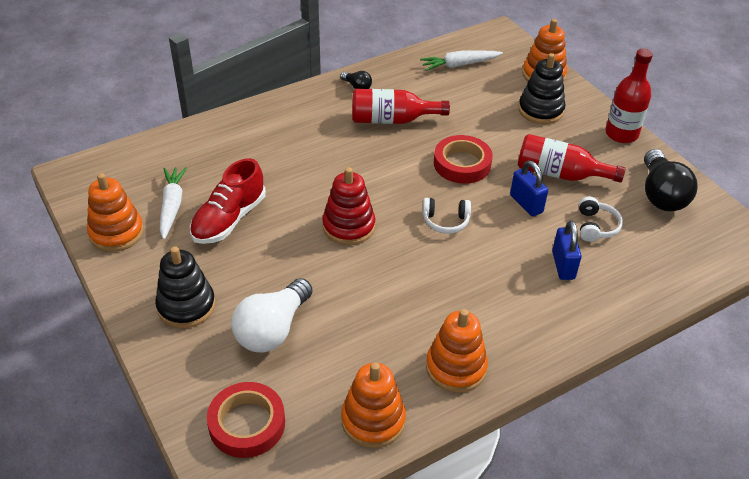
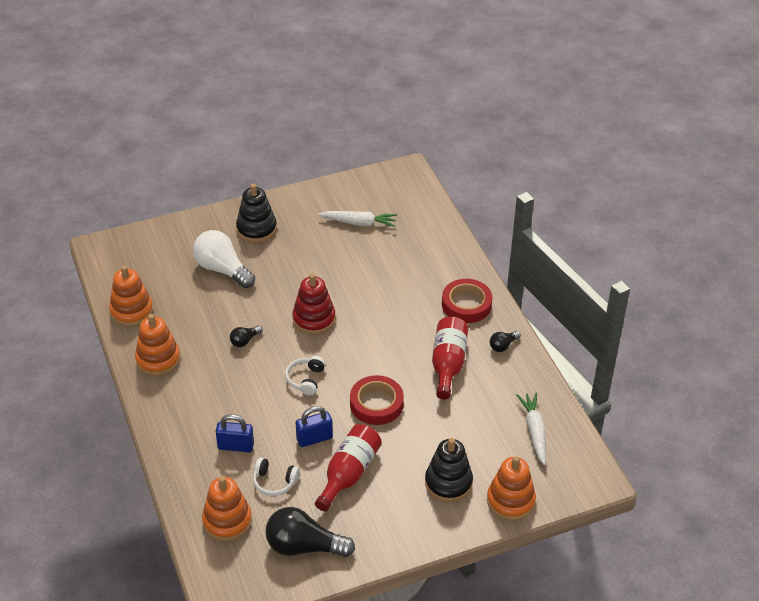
camera: 100 degrees right, 0 degrees up
(116, 233) = (337, 195): orange stacking toy -> orange stacking toy (227, 521)
(229, 219) = (338, 252): red shoe -> none
(247, 424) = (151, 253): red tape -> red tape (466, 304)
(399, 284) = (245, 341): none -> black light bulb
(621, 134) = (400, 542): red bottle -> none

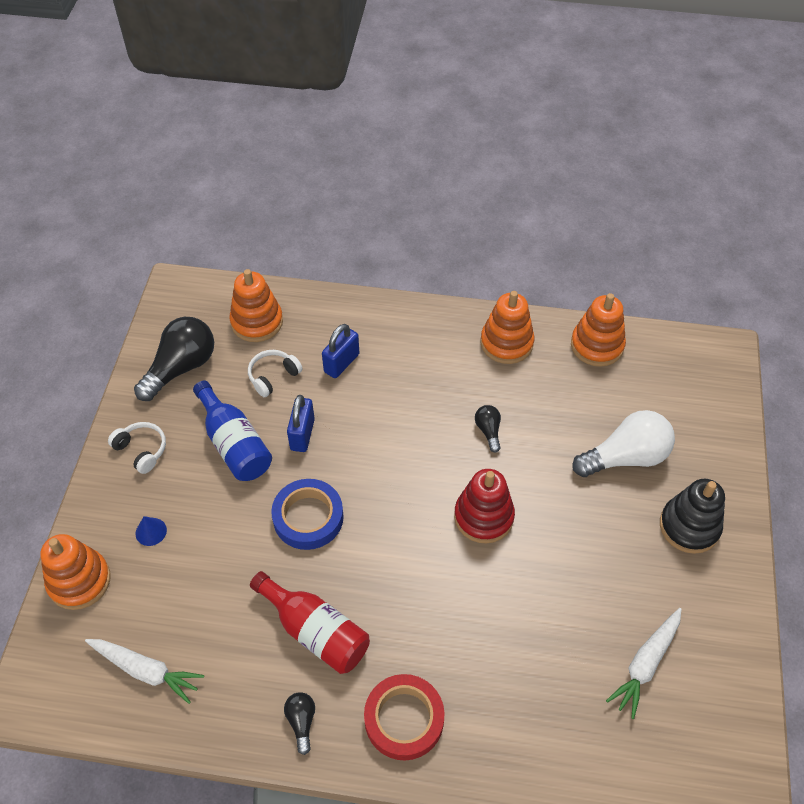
camera: 120 degrees right, 10 degrees up
(305, 379) = (391, 464): white headphones -> white headphones (141, 450)
(349, 474) = (234, 444): red bottle -> blue bottle
(376, 404) = (308, 517): red tape -> blue tape
(448, 483) = (151, 531): black stacking toy -> blue cone

